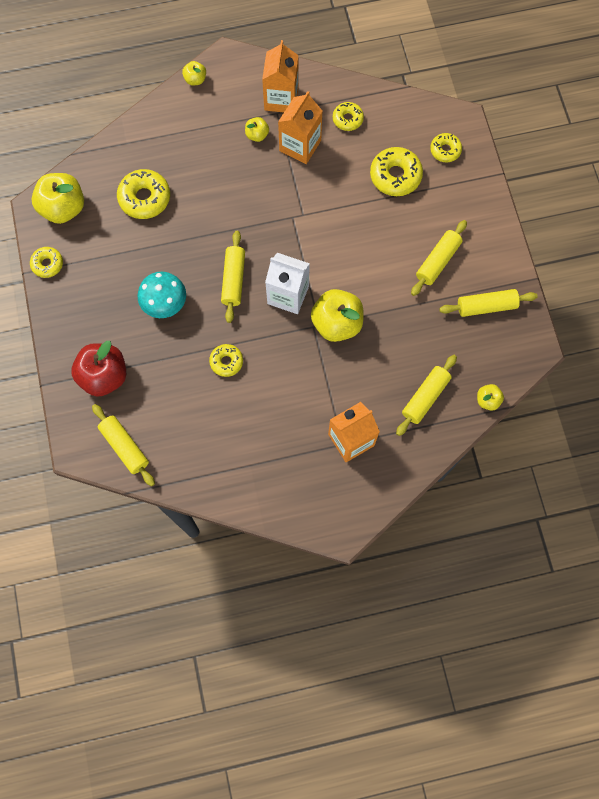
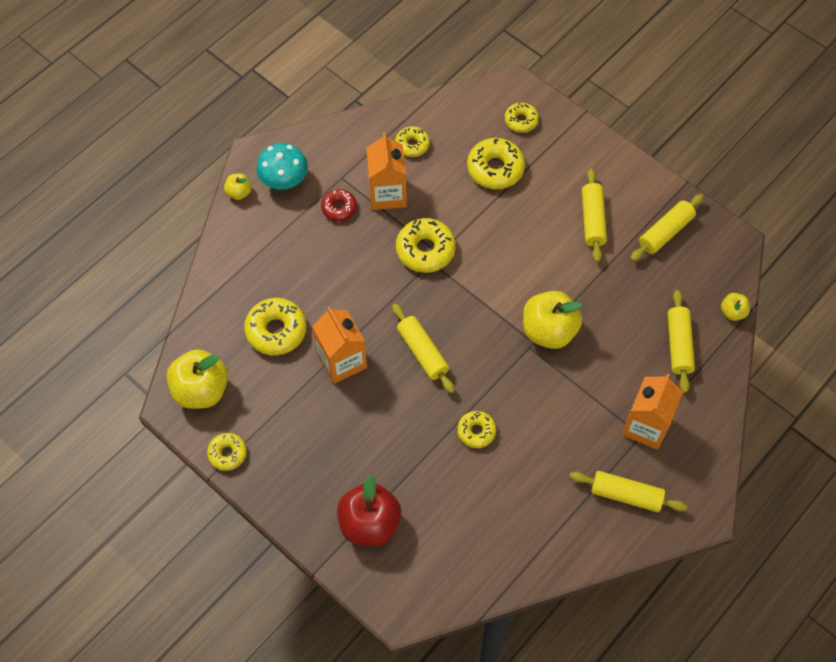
camera: 35 degrees left, 10 degrees down
(125, 447) = (443, 576): yellow rolling pin -> yellow rolling pin (626, 495)
(165, 304) = (374, 416): turquoise mushroom -> turquoise mushroom (284, 181)
(257, 135) = (339, 208): yellow apple -> red donut
(281, 99) = (336, 162): orange carton -> orange carton (342, 361)
(288, 295) = (484, 333): white carton -> none
(294, 205) = (425, 250): none -> yellow donut

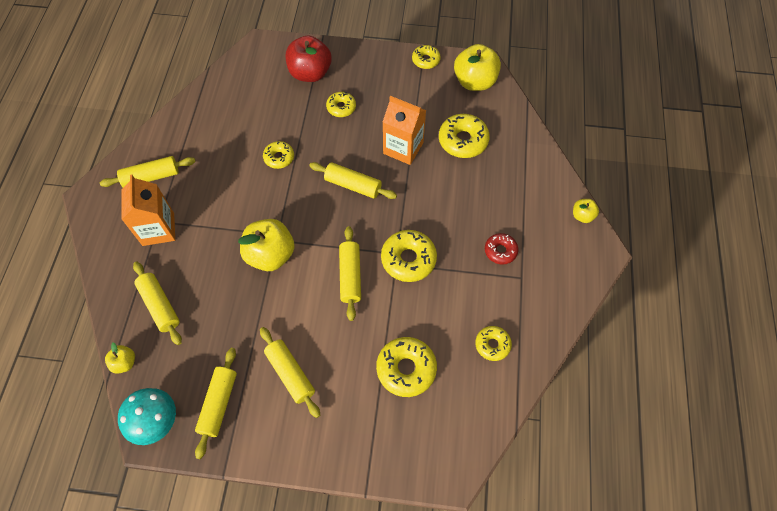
camera: 145 degrees right, 0 degrees up
(284, 181) = (560, 246): turquoise mushroom -> turquoise mushroom (156, 421)
(387, 194) = (475, 286): orange carton -> none
(488, 267) = (350, 276): none -> yellow rolling pin
(521, 121) = (418, 437): yellow donut -> yellow donut (341, 107)

